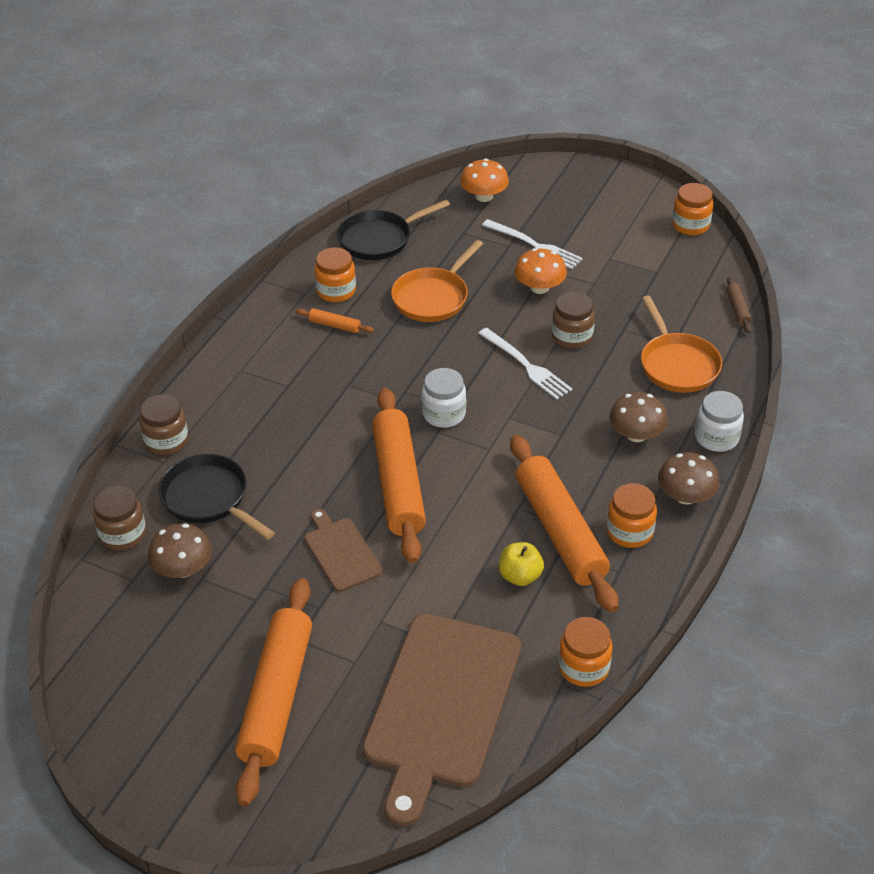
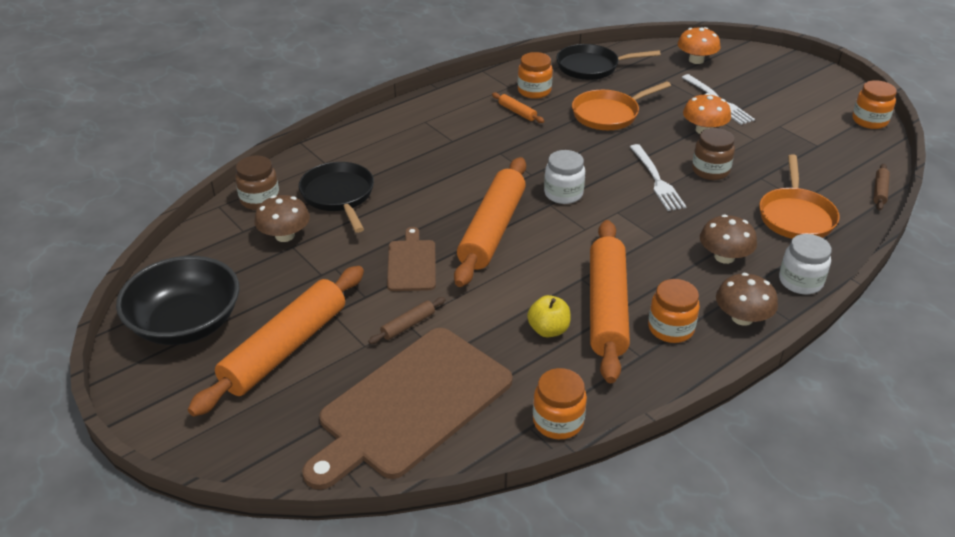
camera: 25 degrees right, 5 degrees down
(151, 710) = (186, 323): none -> black bowl
(166, 441) = (337, 150): brown jar -> none
(383, 623) = (408, 325): none -> brown rolling pin

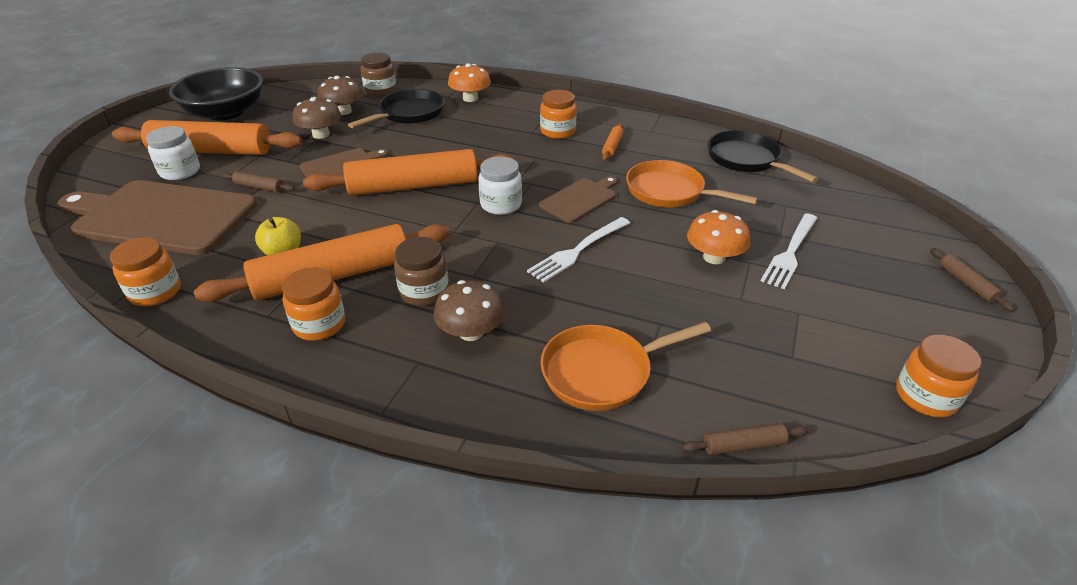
camera: 60 degrees right, 0 degrees up
(534, 91) = (659, 144): orange jar -> orange jar (557, 131)
(586, 155) = (580, 199): none -> brown cutting board
(696, 60) = (861, 215): orange mushroom -> orange mushroom (470, 98)
(710, 171) = (634, 282): brown jar -> brown jar (424, 291)
(742, 318) = (364, 372): brown mushroom -> brown mushroom (321, 134)
(786, 63) = (966, 284): none -> brown rolling pin
(800, 281) = (463, 406): white jar -> white jar (180, 171)

